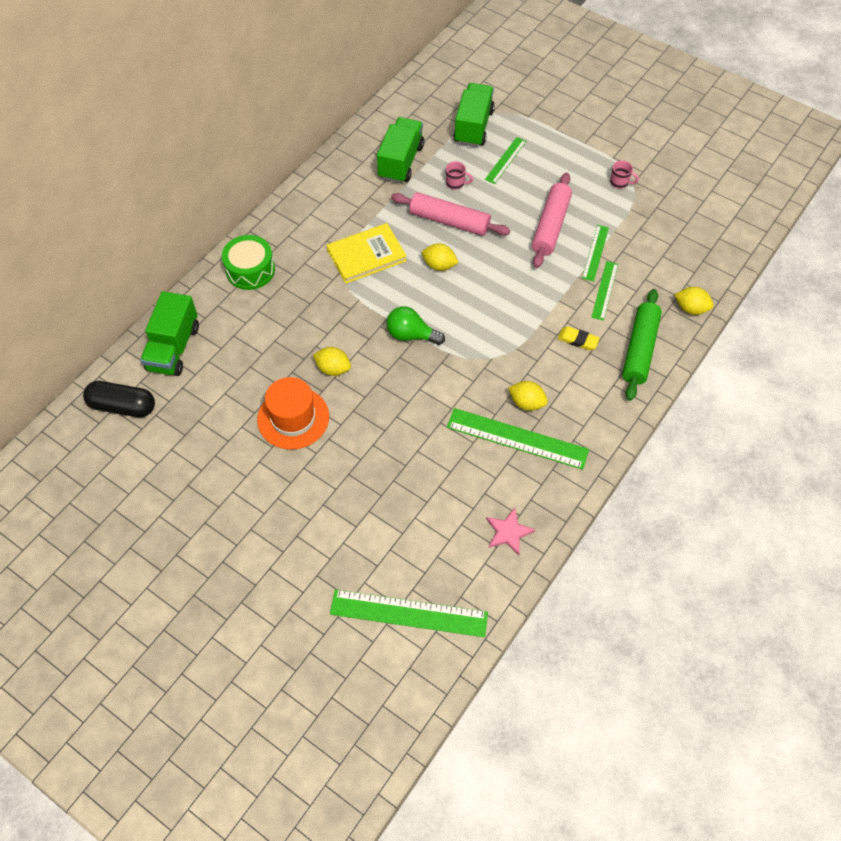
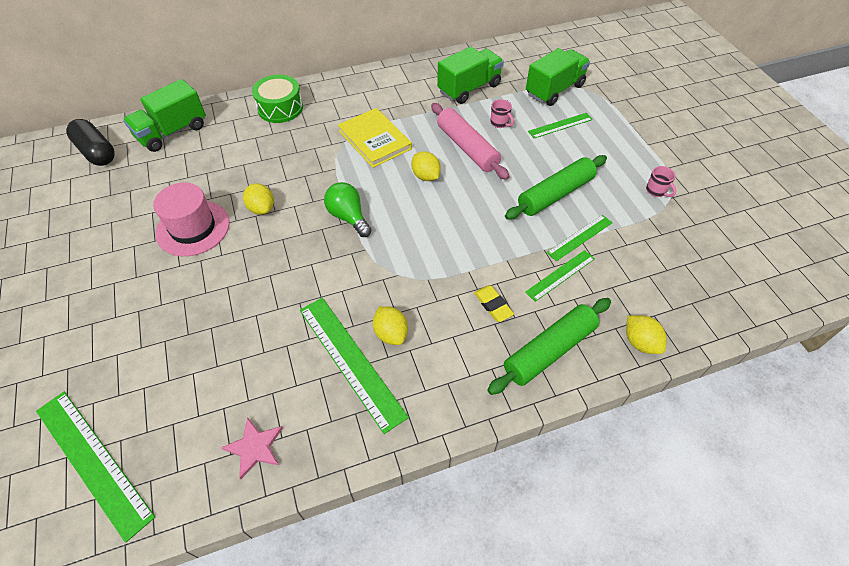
camera: 35 degrees right, 5 degrees down
(293, 418) = (193, 228): orange hat -> pink hat
(366, 255) = (375, 140): yellow book -> yellow book turned 45 degrees clockwise
(550, 226) = (555, 194): pink rolling pin -> green rolling pin

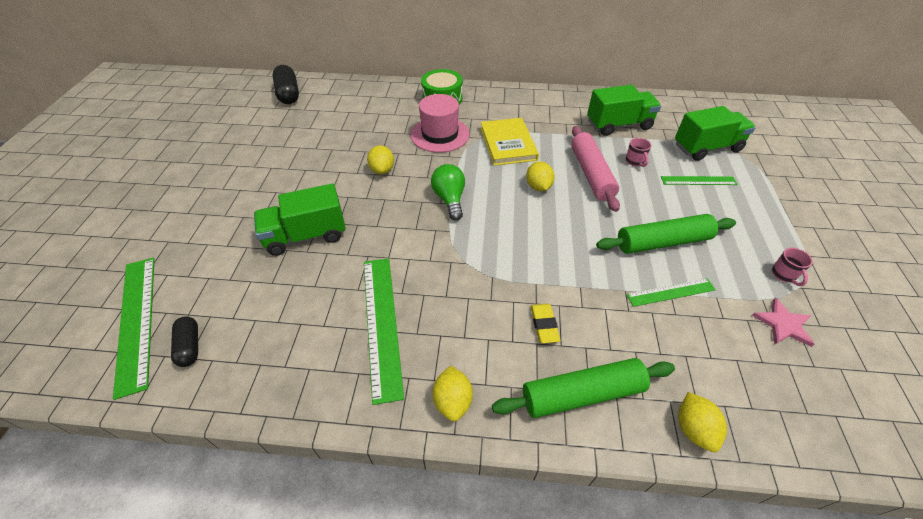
camera: 25 degrees right, 5 degrees down
(171, 460) = (190, 346): none -> black capsule
(172, 132) = (349, 94): green truck -> green truck (306, 236)
(193, 228) = (321, 168): pink hat -> pink hat (440, 134)
(255, 447) = (258, 365): pink star -> pink star (783, 324)
(391, 333) = (431, 313): yellow lemon -> yellow lemon (452, 401)
(560, 275) = (631, 322): green ruler -> none

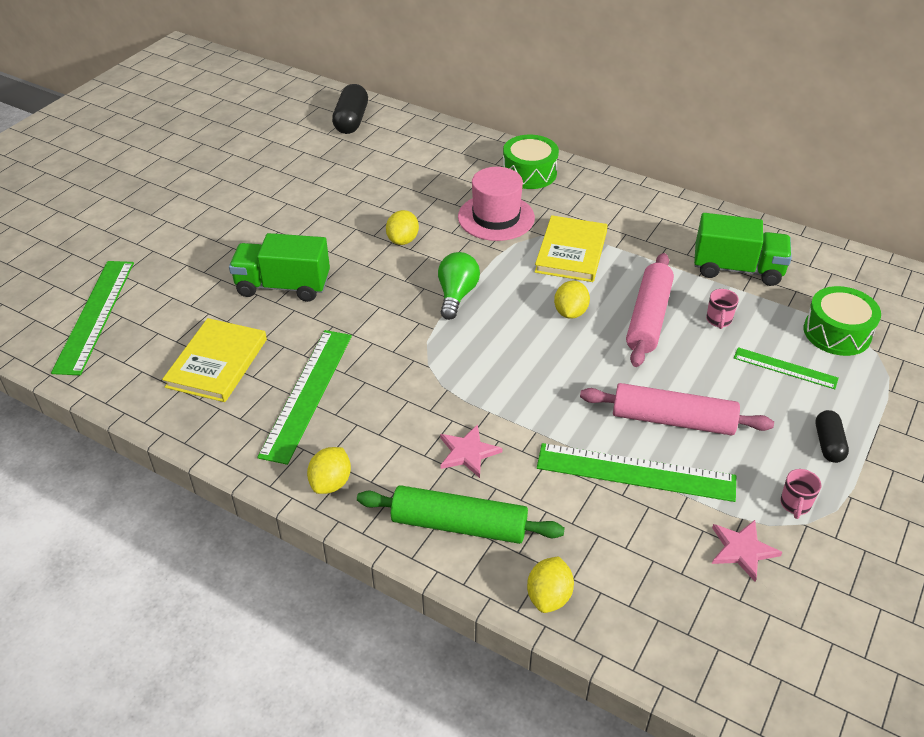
camera: 25 degrees right, 5 degrees down
(190, 346) = (129, 353): black capsule -> black capsule (828, 444)
(283, 325) = (217, 363): none -> yellow book
(544, 325) = (468, 452): yellow eraser -> pink star
(662, 242) = (672, 420): green rolling pin -> pink rolling pin
(671, 292) = (635, 472): green ruler -> green ruler, size x1.75
(707, 148) = (837, 332): green truck -> green drum

